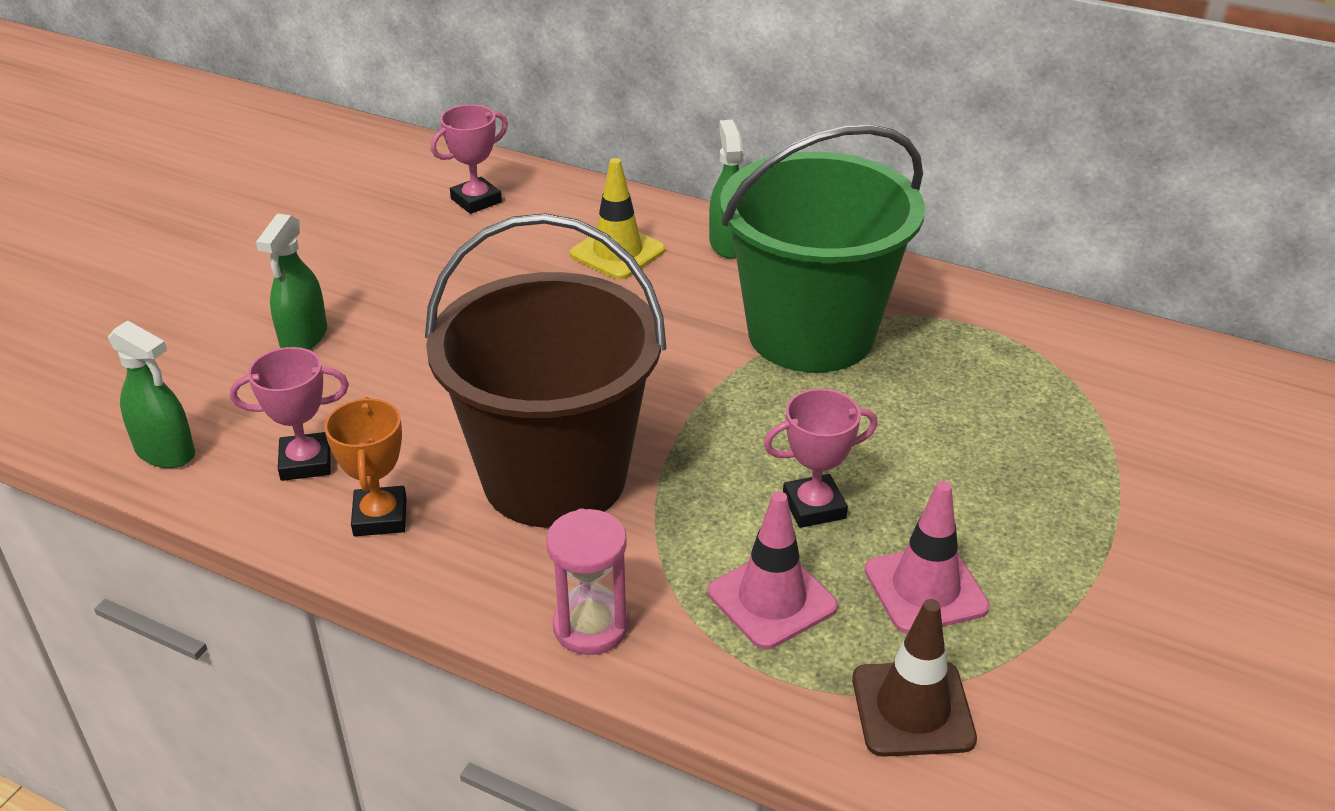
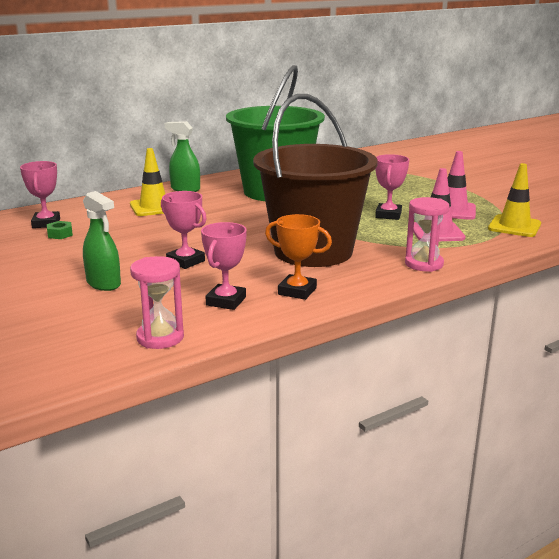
camera: 60 degrees left, 15 degrees down
(166, 452) = (160, 338): green spray bottle -> pink hourglass
(424, 370) = (185, 261): none -> pink trophy
(446, 229) = (60, 234): none -> green nut
(912, 709) = (514, 226): brown traffic cone -> yellow traffic cone

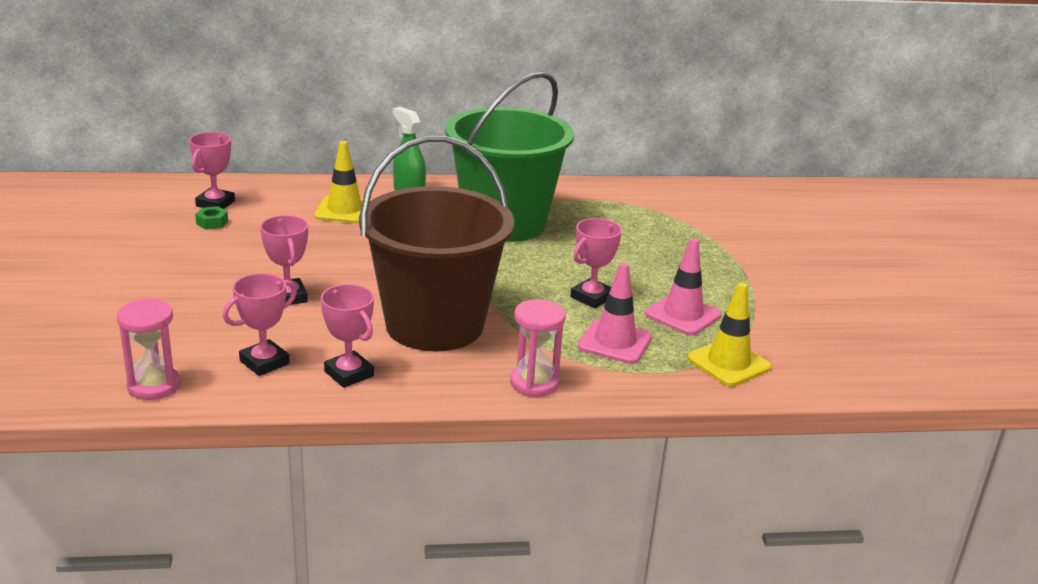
camera: 25 degrees right, 5 degrees up
(104, 284) = (180, 301): green spray bottle -> none
(297, 291) = (349, 374): orange trophy -> pink trophy

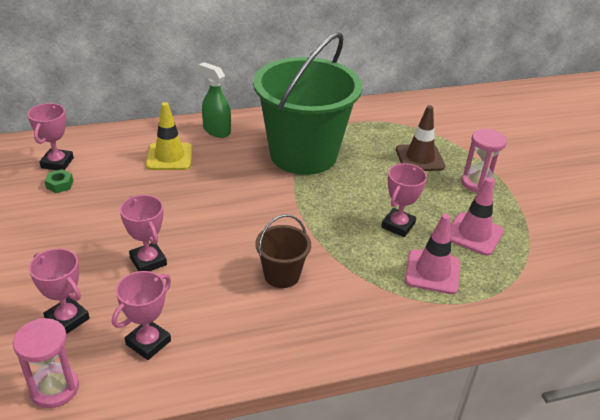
camera: 10 degrees left, 10 degrees up
(349, 374) = (226, 344): pink trophy -> pink trophy (67, 319)
(434, 325) = (282, 275): brown bucket -> brown bucket, size x0.43
(534, 383) = (384, 329): pink hourglass -> pink hourglass (477, 183)
(648, 240) = (419, 158): none -> brown traffic cone
(728, 363) = (527, 281): yellow traffic cone -> none

